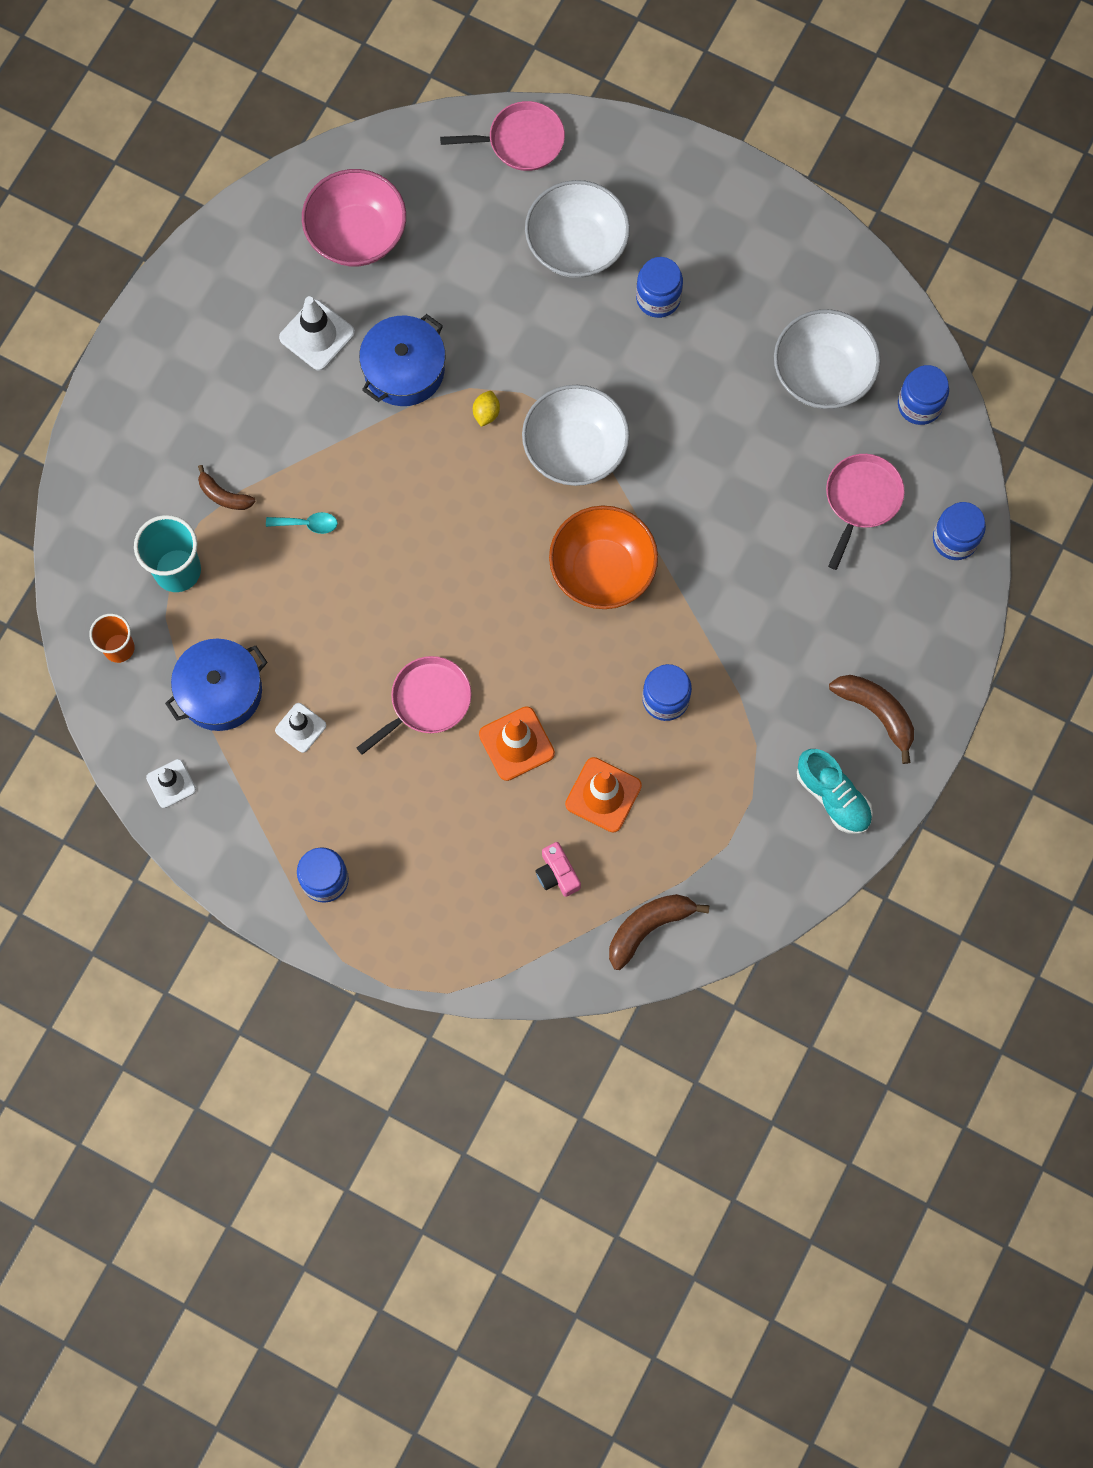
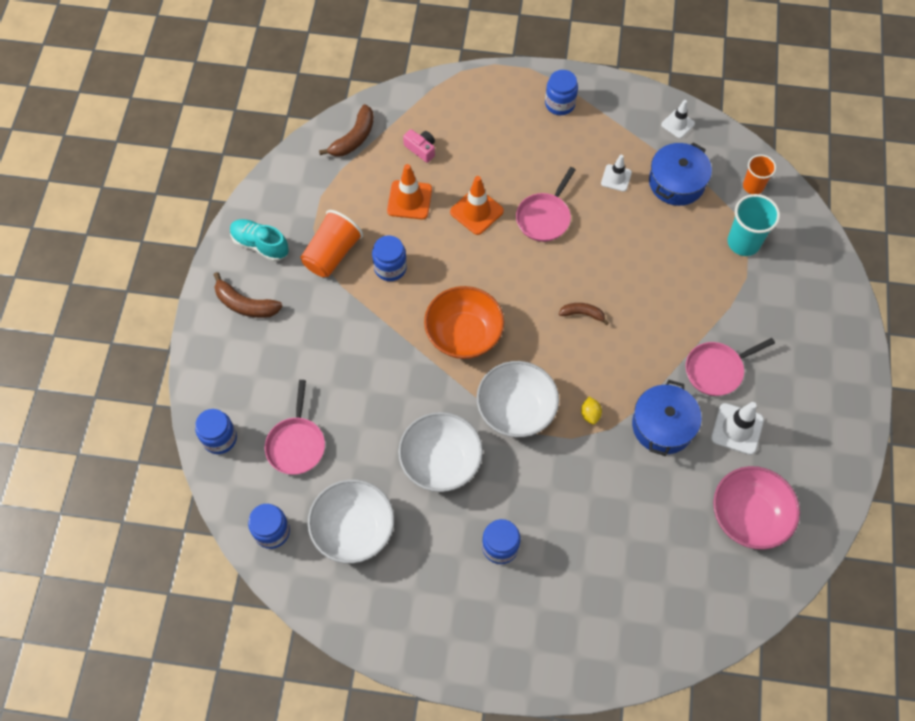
camera: 160 degrees right, 10 degrees down
(224, 495) = (740, 298): brown banana -> brown banana (582, 314)
(307, 524) = (675, 298): turquoise spoon -> none
(521, 141) = (661, 642): pink pan -> pink pan (716, 370)
(576, 246) = (579, 567): white bowl -> white bowl (440, 462)
(737, 747) = (332, 254): none -> orange cup

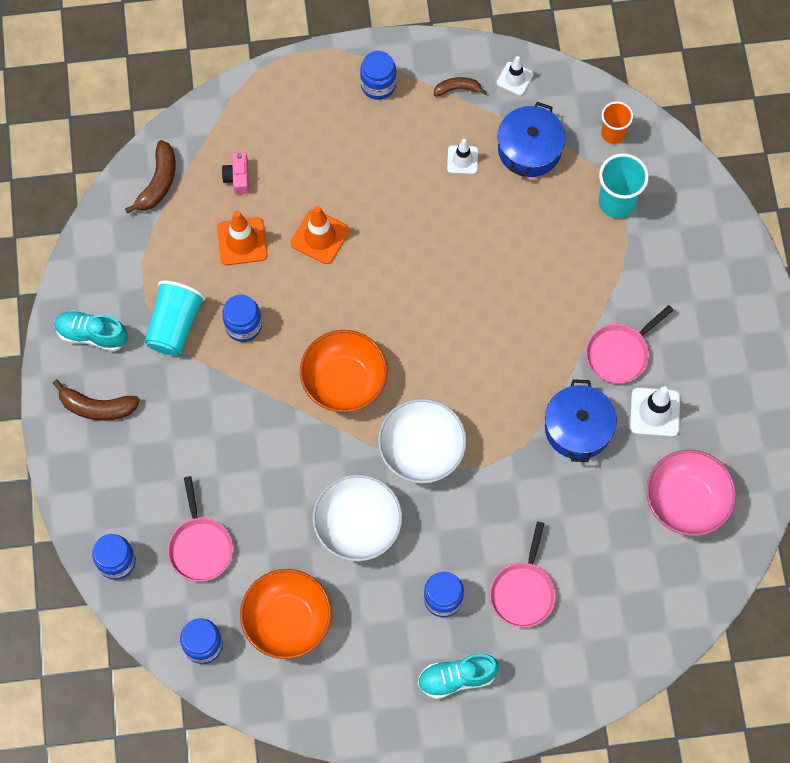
camera: 15 degrees left, 5 degrees up
(332, 254) = (175, 325): orange cup -> turquoise cup
(353, 529) = (287, 621): white bowl -> orange bowl
(421, 149) = (237, 177): pink camera -> pink camera turned 120 degrees counterclockwise
(493, 623) = (456, 678): none -> turquoise shoe
(544, 217) = (396, 225): pink pan -> pink pan (523, 592)
(582, 314) = (464, 326): brown banana -> brown banana (457, 89)
(590, 414) = (500, 435): yellow lemon -> none

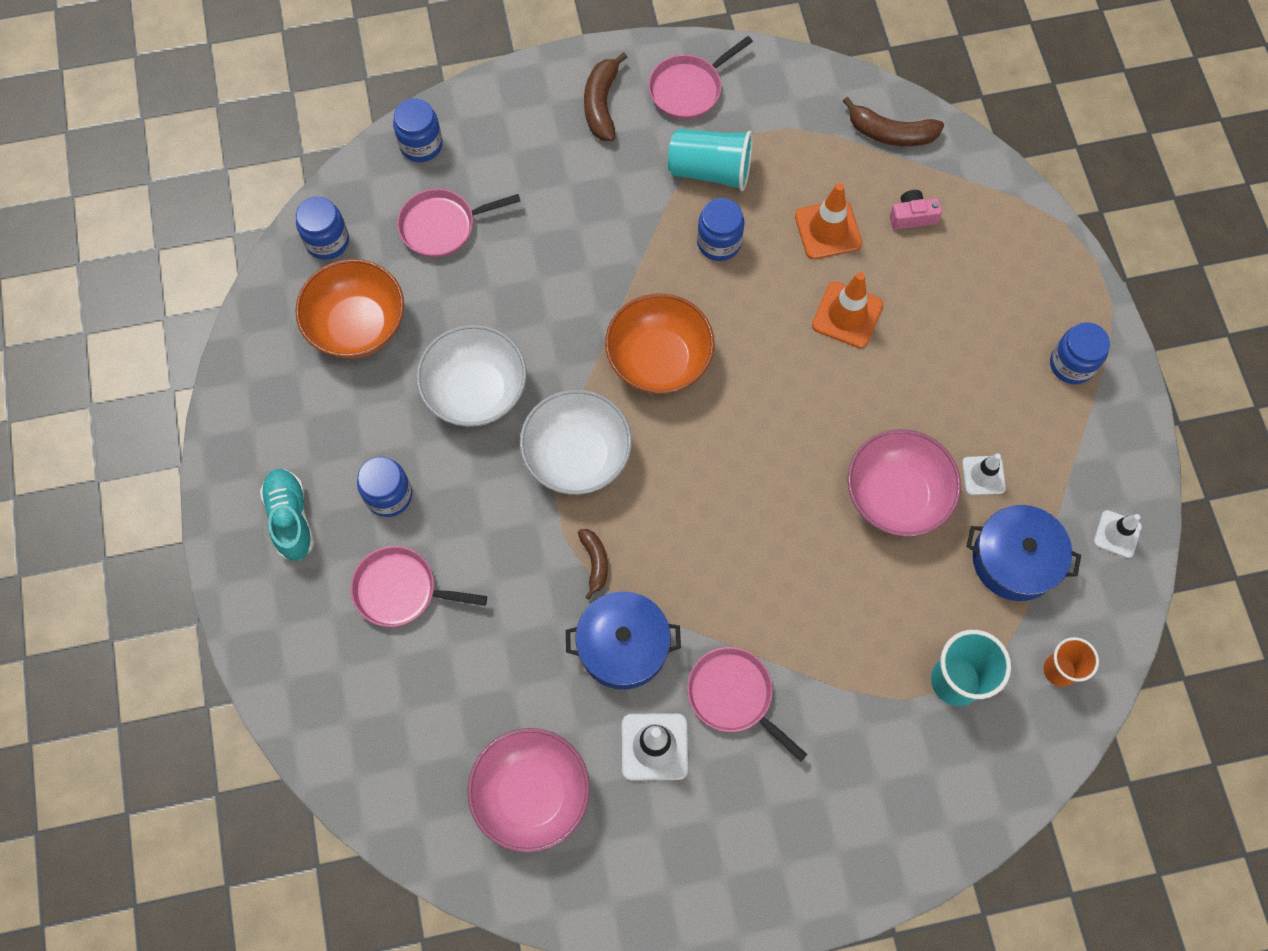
camera: 85 degrees right, 0 degrees up
(92, 335) = (689, 89): turquoise shoe -> pink pan
(457, 89) = (1086, 462): brown banana -> brown banana (595, 562)
(473, 222) = (896, 496): none -> pink bowl

